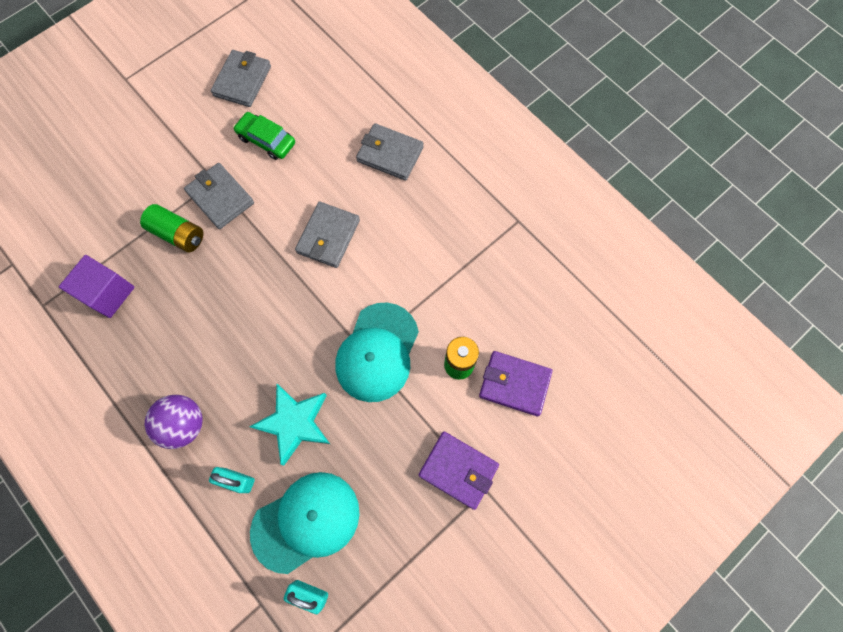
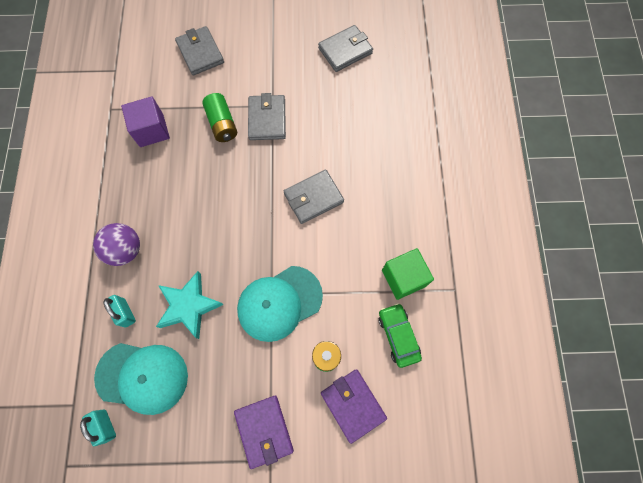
camera: 40 degrees right, 0 degrees up
(266, 140) = (327, 102): green car -> green car (398, 336)
(390, 154) = (402, 172): grey wallet -> grey wallet (200, 53)
(467, 244) = (403, 278): none -> green cube

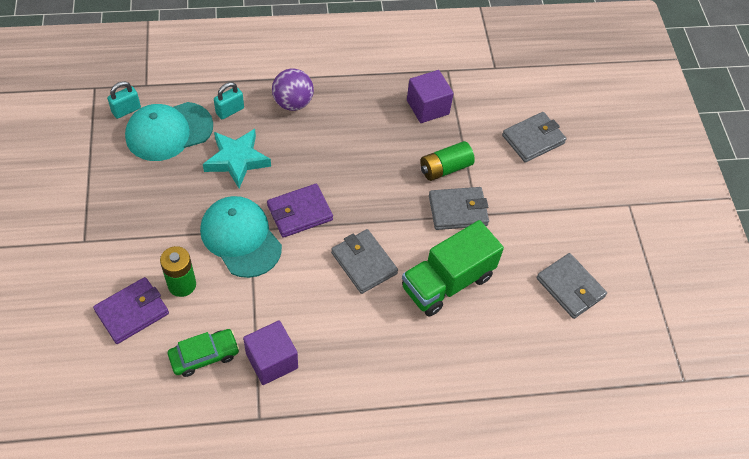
camera: 80 degrees right, 15 degrees down
(142, 377) = (169, 131): turquoise cap -> turquoise cap turned 60 degrees clockwise
(264, 430) = (112, 234): purple wallet -> purple wallet (300, 213)
(335, 135) = (447, 282): none -> green truck
(403, 278) = (272, 361): green cube -> purple cube

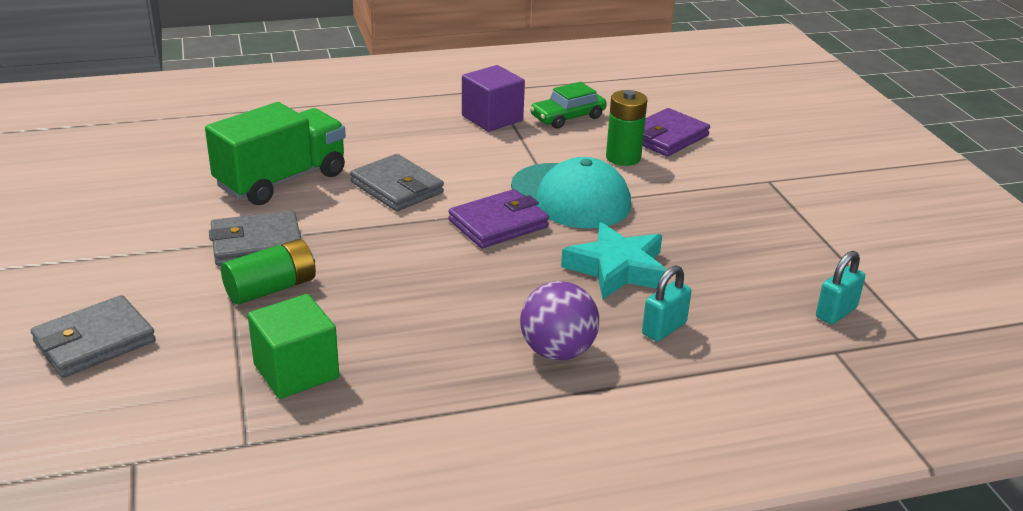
camera: 175 degrees right, 25 degrees down
(169, 131) = (746, 292): turquoise cap -> none
(427, 107) = (296, 371): purple cube -> green cube
(570, 287) = (107, 187): grey wallet -> none

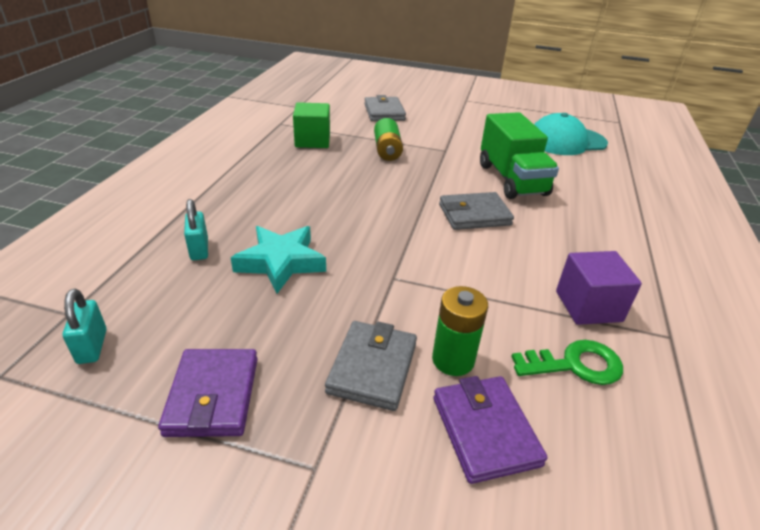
camera: 120 degrees right, 5 degrees up
(256, 244) = (436, 156): grey wallet -> grey wallet (372, 368)
(498, 224) = (389, 237): purple wallet -> purple wallet (213, 395)
(557, 351) = (234, 204): purple ball -> none
(567, 117) = (575, 365): green car -> green key
(571, 196) = (401, 288): turquoise cap -> turquoise cap (566, 141)

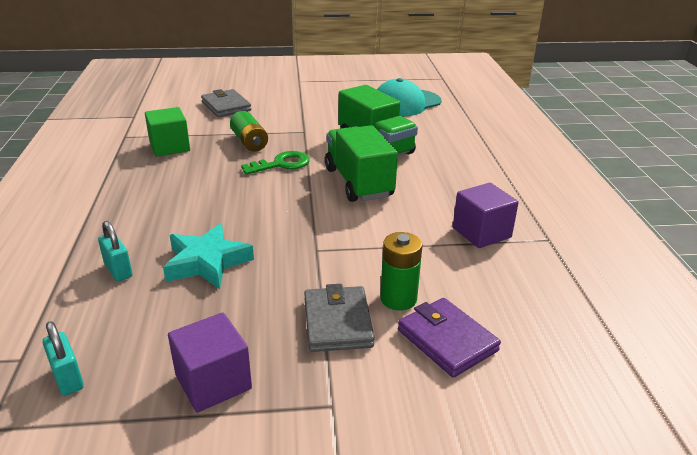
camera: 20 degrees left, 5 degrees down
(213, 395) = (213, 382): purple wallet -> purple cube
(474, 215) = (358, 182): grey wallet -> green truck
(575, 365) = (490, 277): green key -> green key (282, 164)

